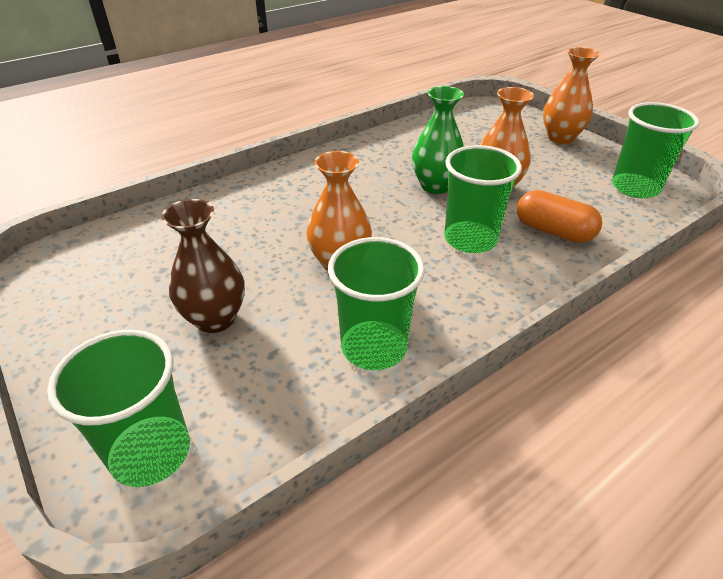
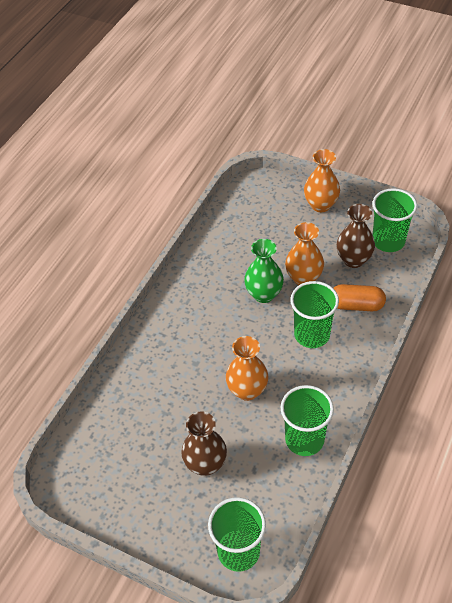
camera: 25 degrees left, 10 degrees up
(575, 190) = (353, 260): none -> brown vase

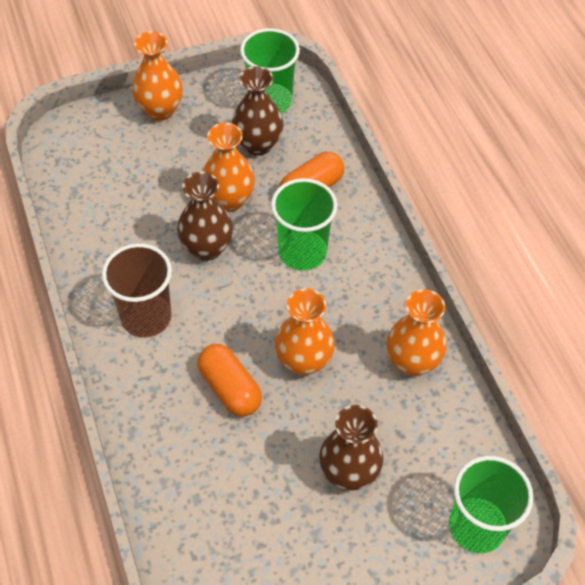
camera: 50 degrees left, 5 degrees up
(195, 305) = (146, 317): none -> brown cup
(195, 373) = (230, 388): none -> orange capsule
(264, 294) = (207, 248): green vase -> brown vase
(304, 439) = (412, 362): green cup -> orange vase

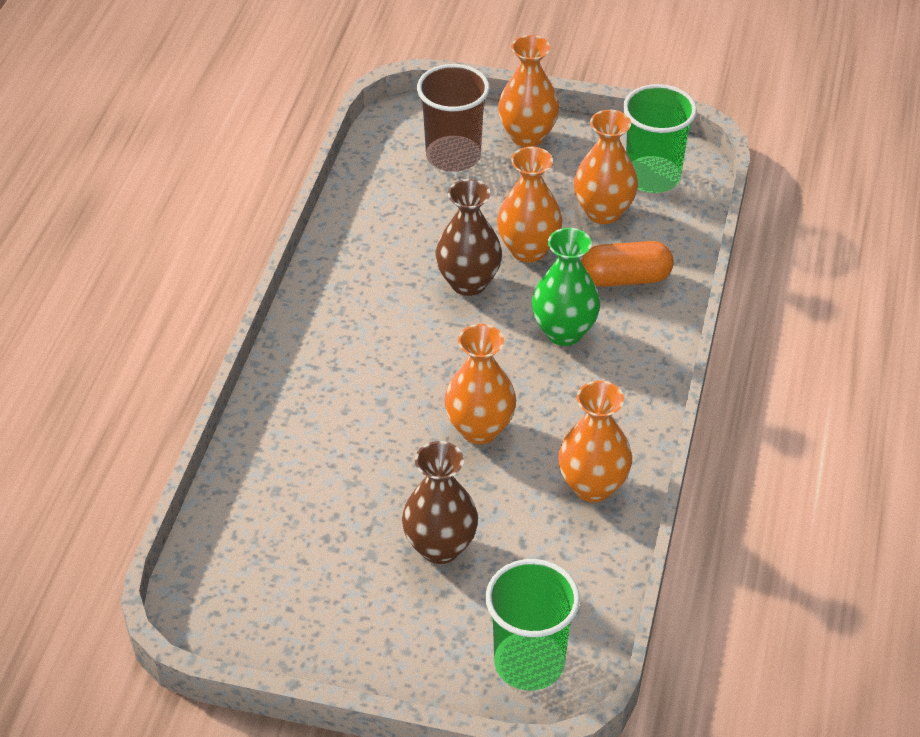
camera: 35 degrees right, 10 degrees down
(146, 317) = (357, 314): brown cup -> brown cup (453, 156)
(230, 388) = (386, 415): orange capsule -> none
(258, 144) = (603, 212): brown vase -> orange vase
(302, 252) = (564, 332): green cup -> green vase

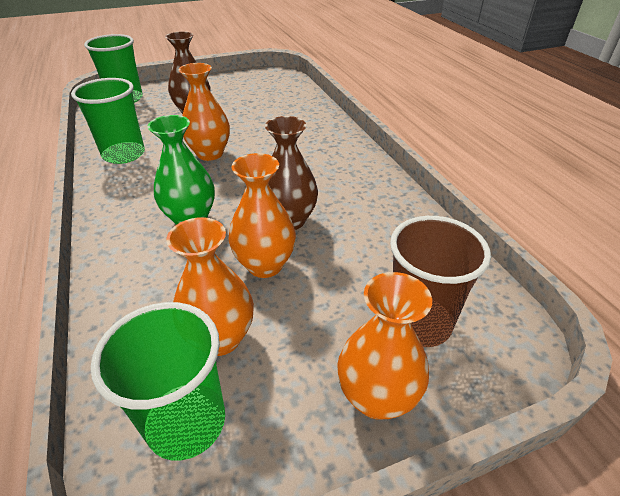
camera: 145 degrees right, 5 degrees down
(592, 486) = (124, 154): orange vase -> green cup
(625, 279) = (161, 279): orange capsule -> none

